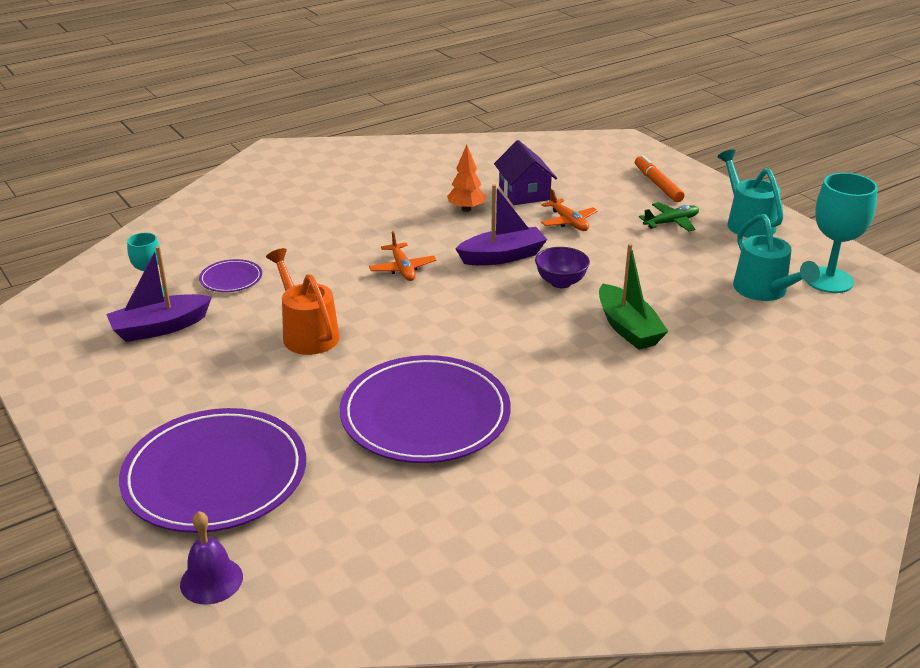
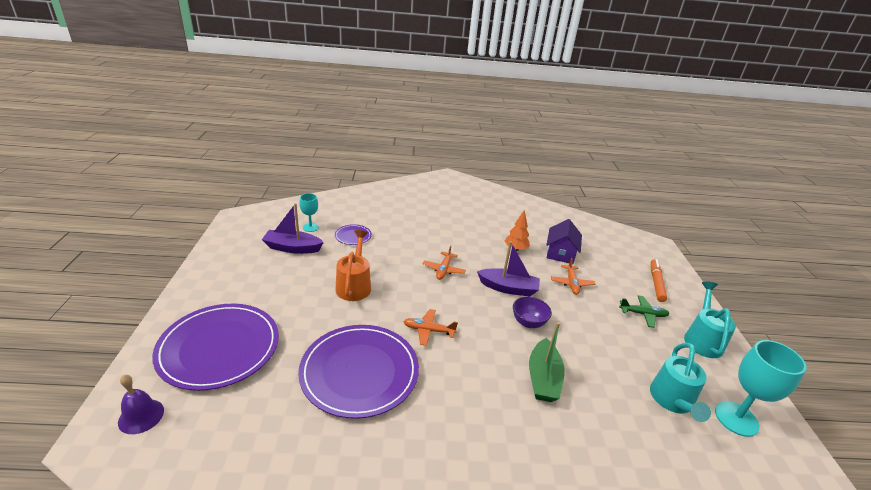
camera: 30 degrees right, 0 degrees up
(457, 339) = (428, 330): none -> orange plane

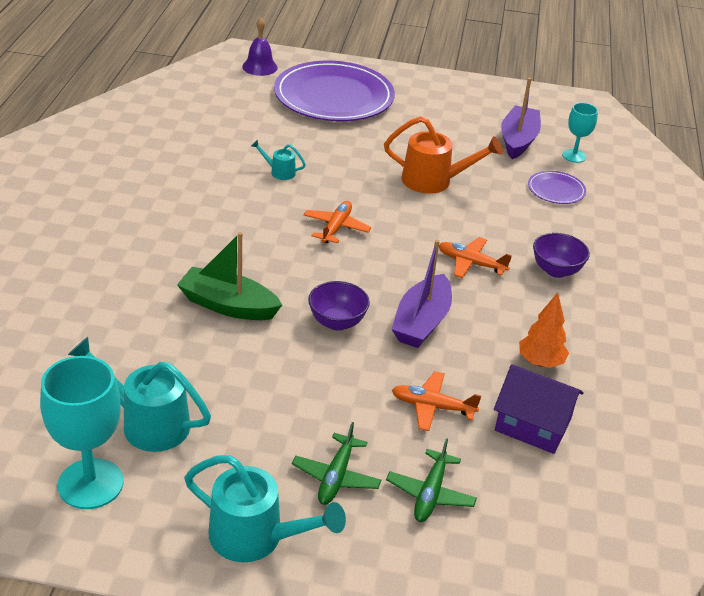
camera: 100 degrees right, 5 degrees up
(359, 372) = (279, 172): purple plate -> turquoise watering can
(436, 240) = (556, 270): none -> purple bowl
(627, 283) = (430, 494): none -> green plane
(656, 283) = (428, 548): orange marker -> none

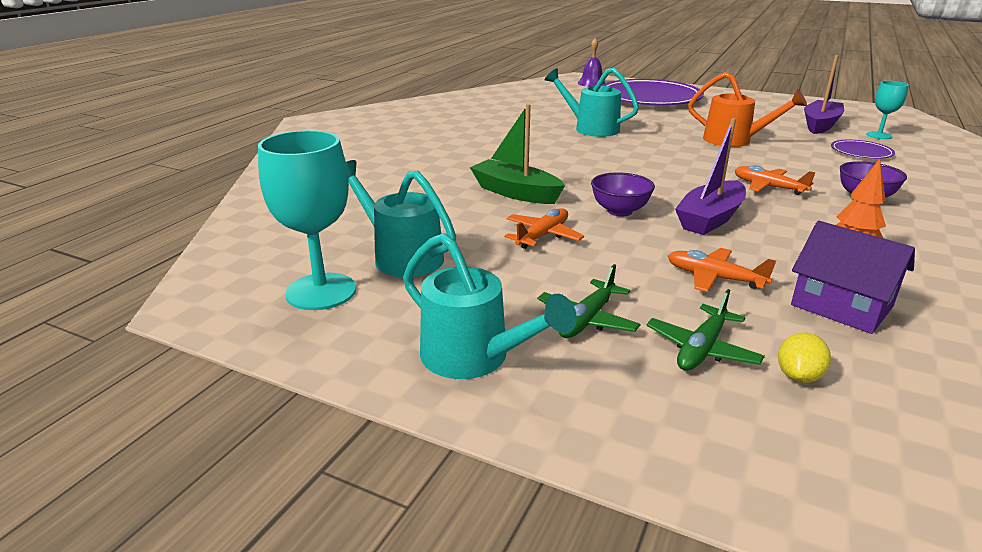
camera: 20 degrees right, 10 degrees down
(279, 172) = (590, 128): turquoise watering can -> turquoise watering can, size x2.01
(336, 227) = (634, 158): orange plane -> orange plane (542, 236)
(501, 509) = (798, 376): none -> yellow lemon

